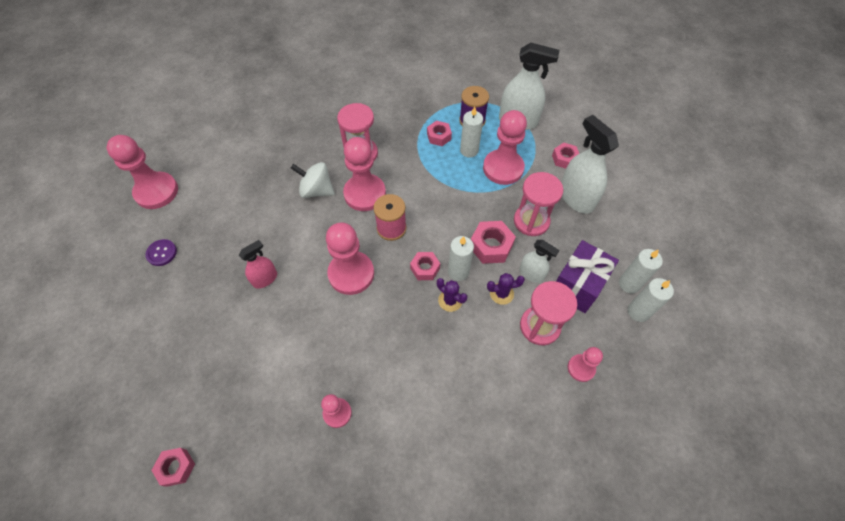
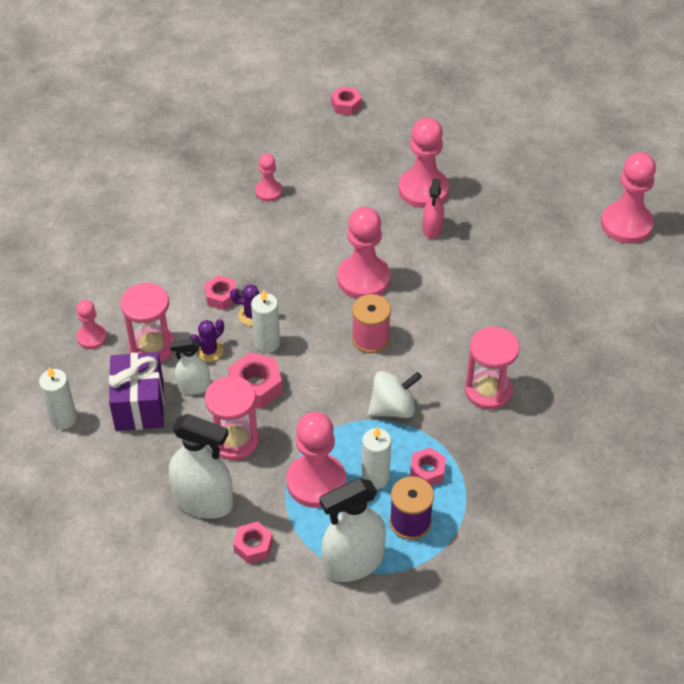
camera: 140 degrees right, 10 degrees down
(162, 253) = (544, 190): purple button -> none
(316, 190) = (484, 323): white spinning top -> white spinning top (393, 408)
(365, 194) = (434, 352): pink pawn -> pink pawn (423, 190)
(425, 268) = (301, 326): pink nut -> pink nut (221, 297)
(629, 284) = (87, 441): white candle -> none

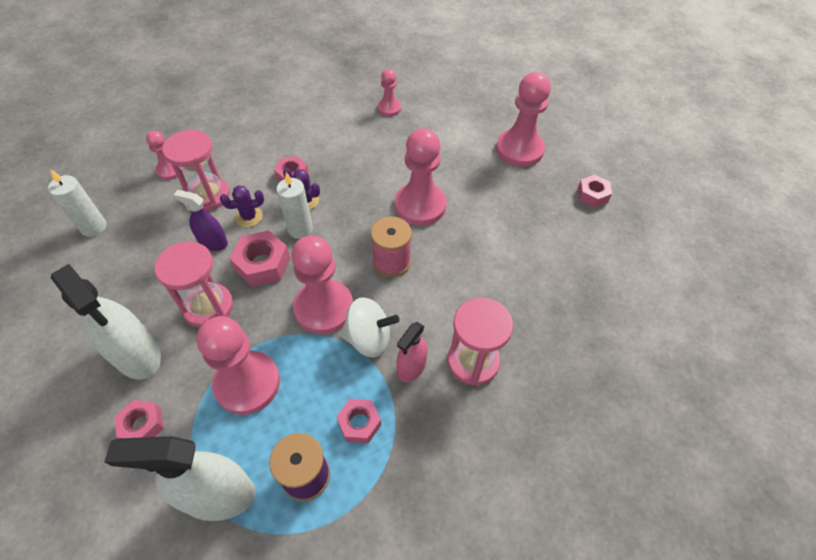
camera: 25 degrees right, 5 degrees up
(139, 405) = (159, 241): purple gift -> none
(194, 387) = (213, 243): white spray bottle -> purple spray bottle
(346, 105) = (494, 66): pink nut -> pink nut (592, 195)
(375, 478) = (304, 406): white candle -> none
(432, 229) = (508, 185): pink spray bottle -> pink spray bottle (411, 367)
(626, 224) = (702, 248): pink pawn -> pink pawn (324, 308)

